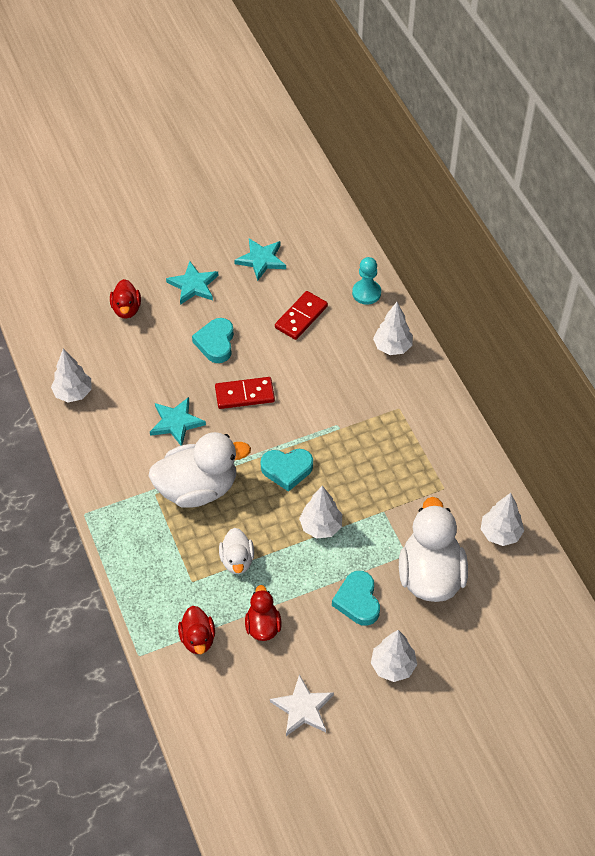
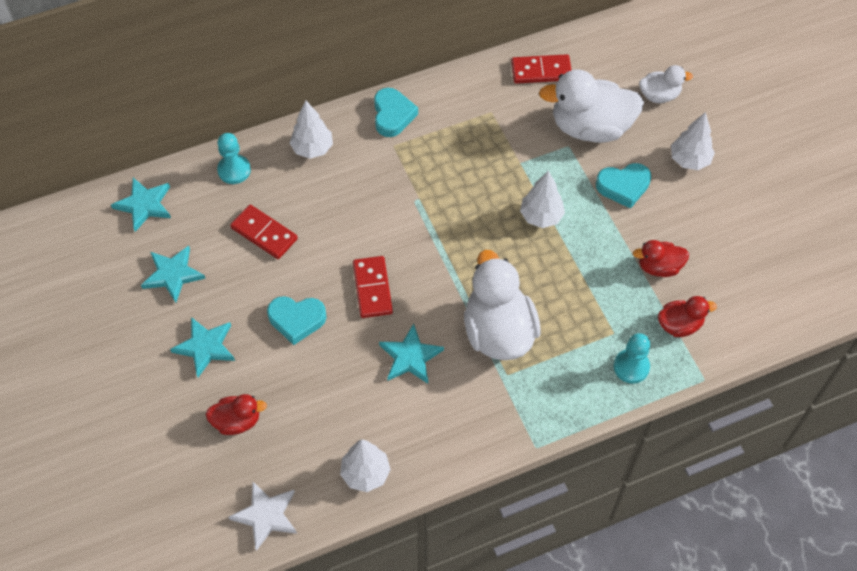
camera: 90 degrees left, 5 degrees up
(156, 593) = (631, 367): none -> turquoise pawn
(237, 560) = (585, 291): white duck -> white duck (659, 95)
(287, 470) = (472, 247): turquoise heart -> turquoise heart (392, 115)
(302, 708) = (742, 233): white star -> white star (266, 515)
(329, 236) = (144, 205): none -> turquoise star
(500, 533) = (541, 71): white tree -> red domino

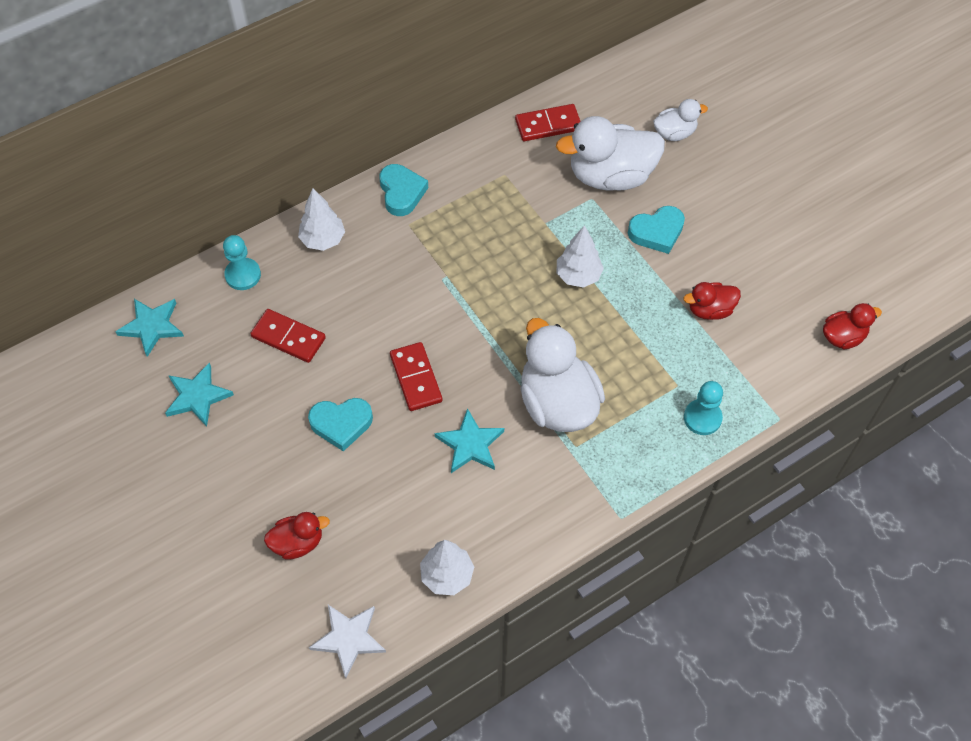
camera: 10 degrees left, 0 degrees up
(205, 347) = (248, 468): turquoise star -> none
(679, 325) = (743, 366): red duck -> red duck (843, 337)
(689, 160) = (719, 195): white tree -> none

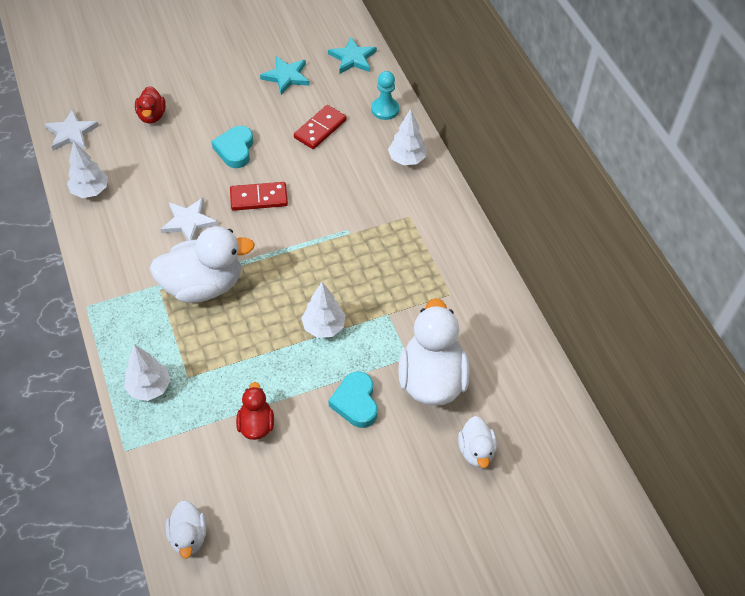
camera: 100 degrees right, 5 degrees down
(401, 192) = (444, 216): turquoise heart -> none
(470, 444) = (188, 222): turquoise star -> white star
(548, 125) = (504, 340): red domino -> none
(702, 418) = (149, 387): turquoise pawn -> white tree
(843, 337) = (188, 536): red duck -> white duck

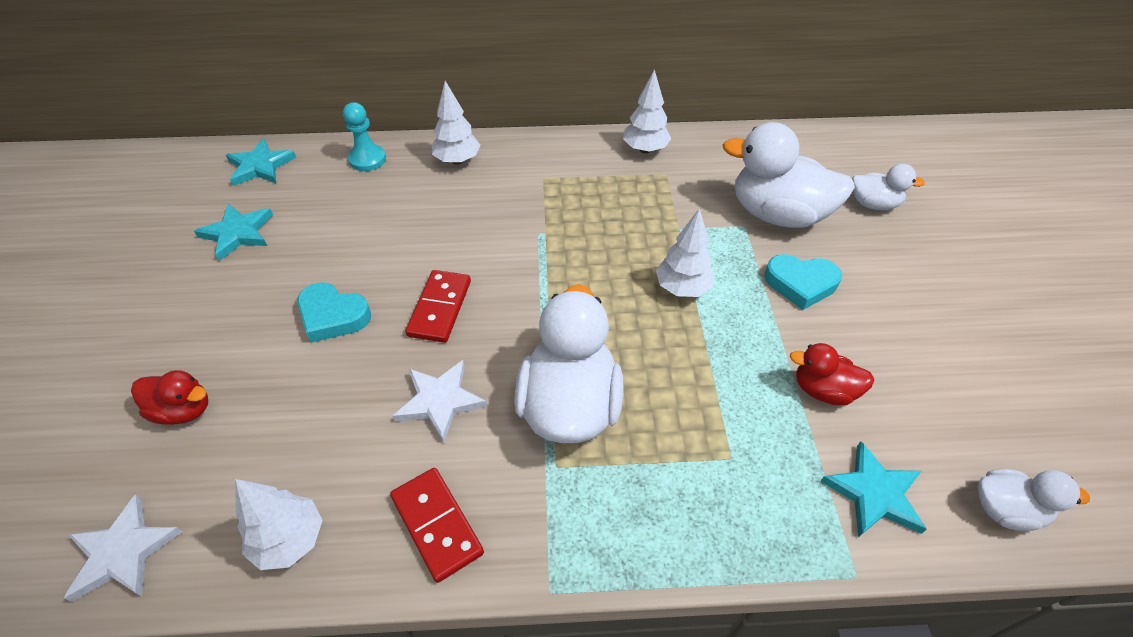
camera: 70 degrees left, 5 degrees down
(149, 387) = (742, 516): white tree -> white tree (645, 149)
(182, 458) = (874, 493): none -> turquoise star
(320, 129) = (357, 221): red domino -> red domino (436, 525)

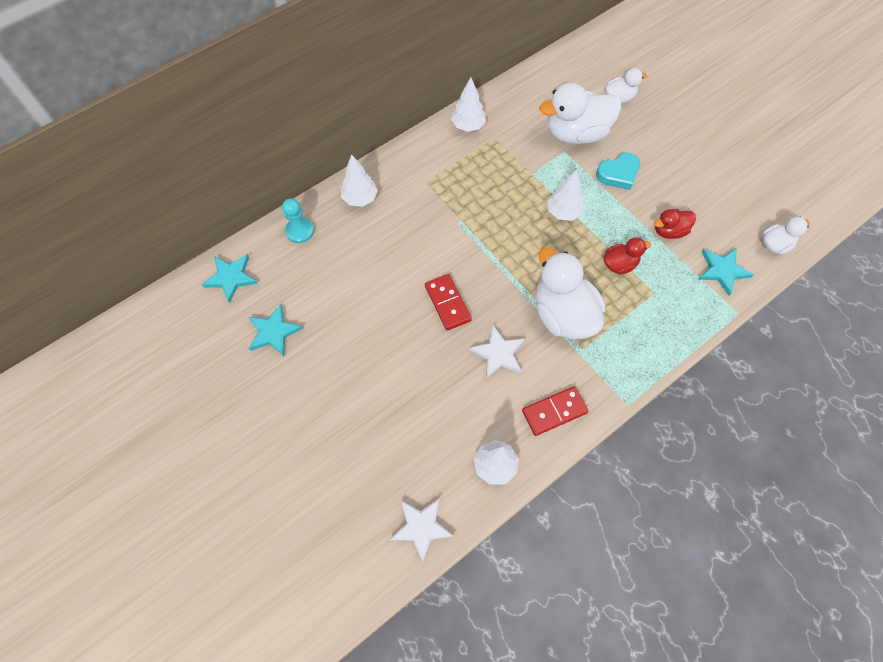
camera: 35 degrees left, 15 degrees up
(183, 410) = (369, 448): red duck -> red duck (619, 264)
(333, 316) = (393, 345): turquoise heart -> none
(436, 525) = (554, 412): red domino -> red domino turned 45 degrees counterclockwise

